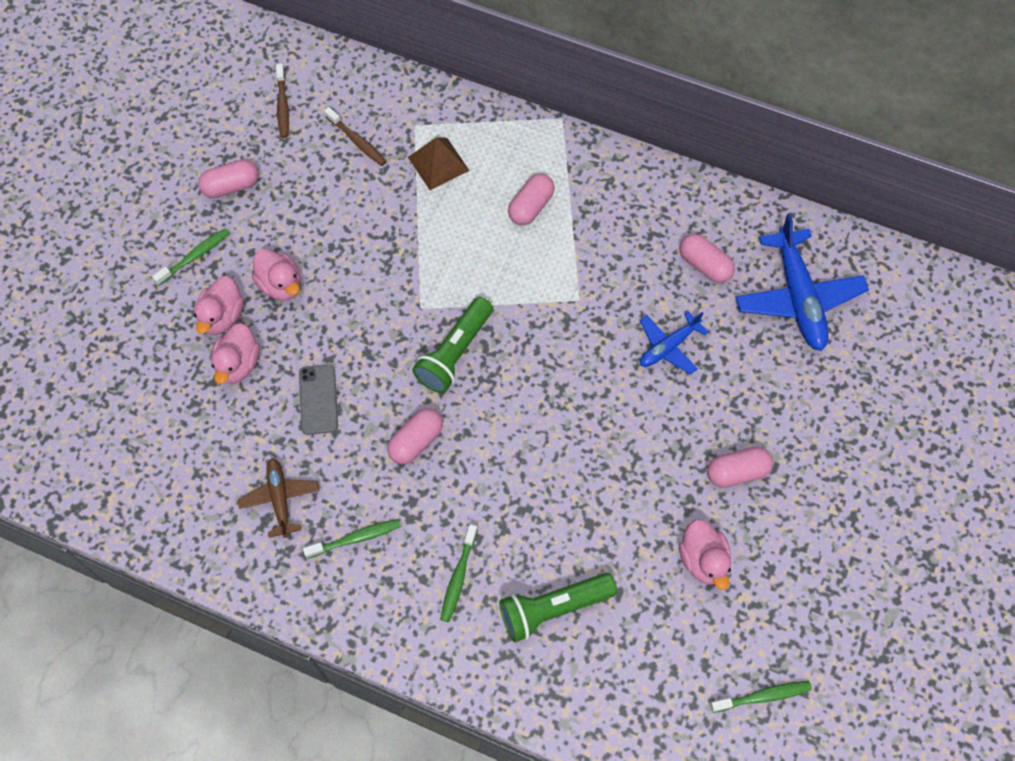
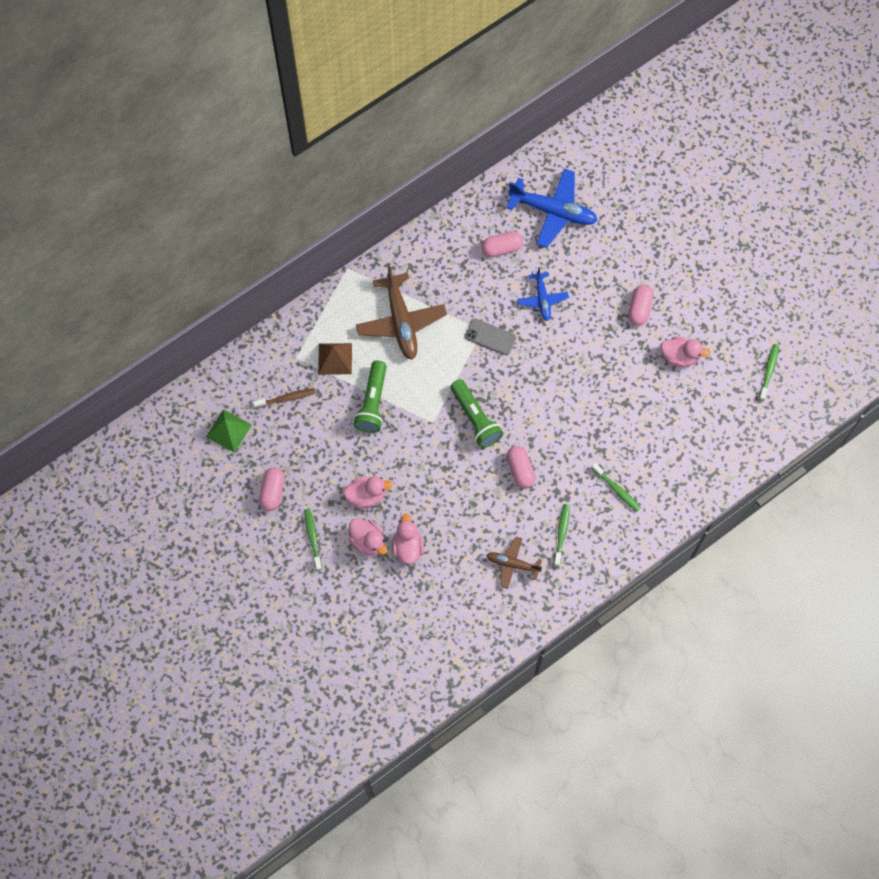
camera: 60 degrees left, 5 degrees up
(238, 364) = (407, 547): pink duck -> pink duck turned 135 degrees counterclockwise
(283, 106) = (228, 430): brown toothbrush -> green pyramid
(318, 399) = (460, 511): grey phone -> grey phone (490, 337)
(531, 207) = (401, 322): pink capsule -> brown plane
(553, 609) = (663, 449): green flashlight -> green flashlight (373, 402)

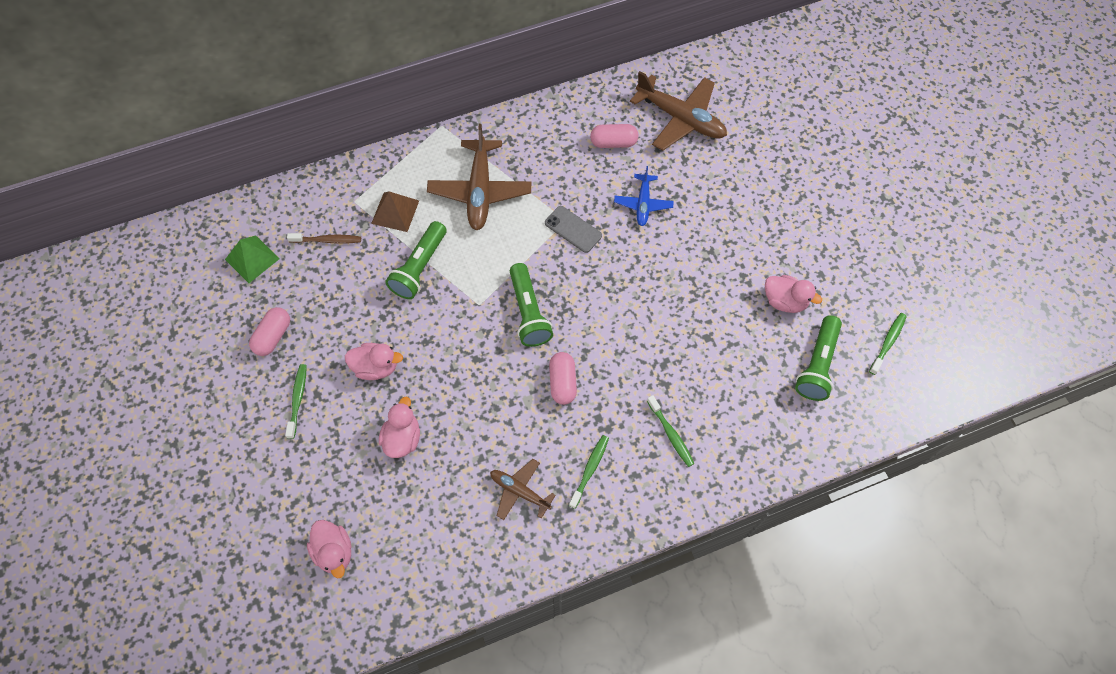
camera: 15 degrees right, 5 degrees down
(368, 541) = (359, 419): pink duck -> pink duck (334, 551)
(553, 211) = (681, 119): blue plane -> brown plane
(639, 309) = (751, 239): pink capsule -> none
(717, 404) = (817, 365): none -> green flashlight

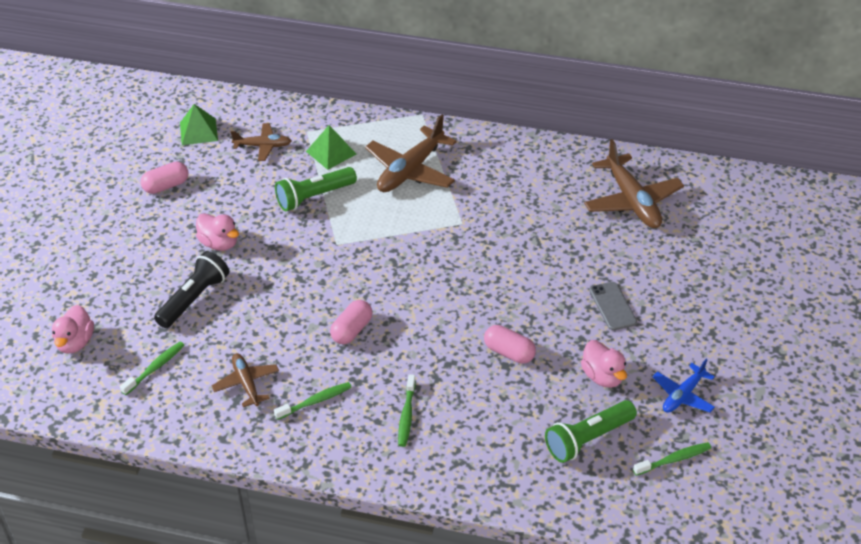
camera: 35 degrees right, 20 degrees down
(298, 399) = (144, 234): green toothbrush -> green toothbrush (155, 368)
(327, 240) = (263, 146): brown toothbrush -> brown plane
(395, 212) = (331, 152): brown pyramid -> green pyramid
(402, 438) = (194, 299): pink duck -> black flashlight
(528, 312) = (371, 269): green flashlight -> none
(573, 229) = (462, 232): grey phone -> grey phone (612, 306)
(613, 142) = (555, 190): pink capsule -> pink capsule (509, 352)
(643, 204) = (539, 244): blue plane -> blue plane (682, 395)

